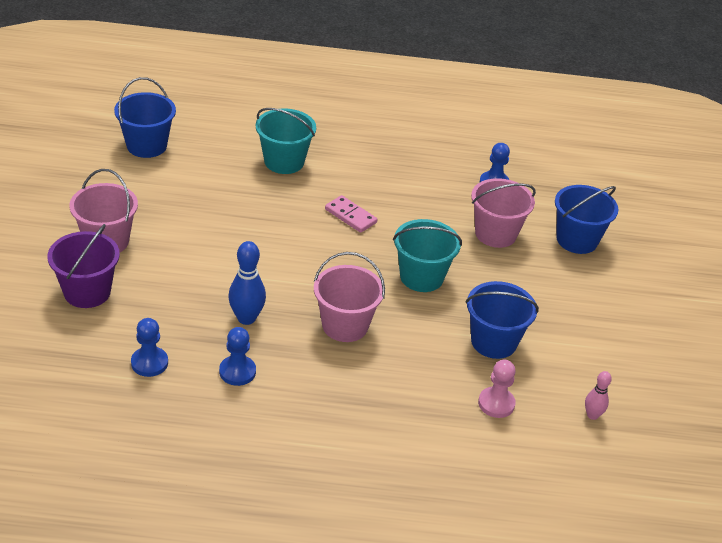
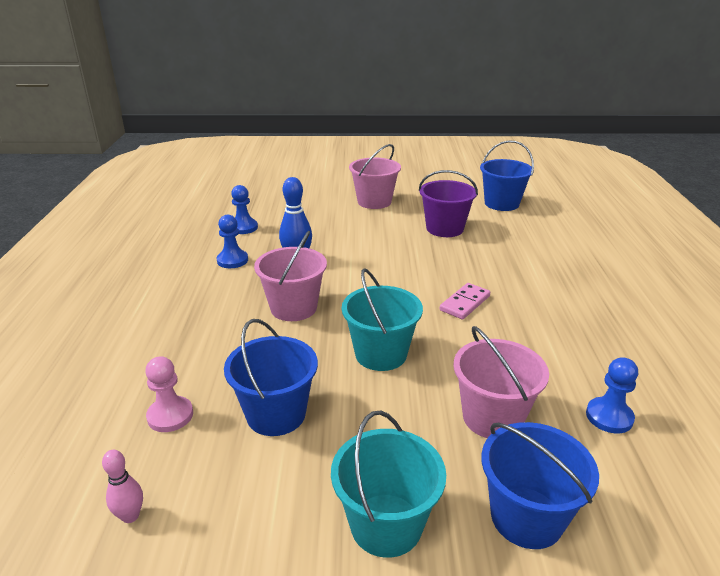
camera: 90 degrees right, 10 degrees down
(87, 292) = (316, 201): purple bucket -> purple bucket (444, 228)
(284, 161) = (529, 262): turquoise bucket -> turquoise bucket (386, 525)

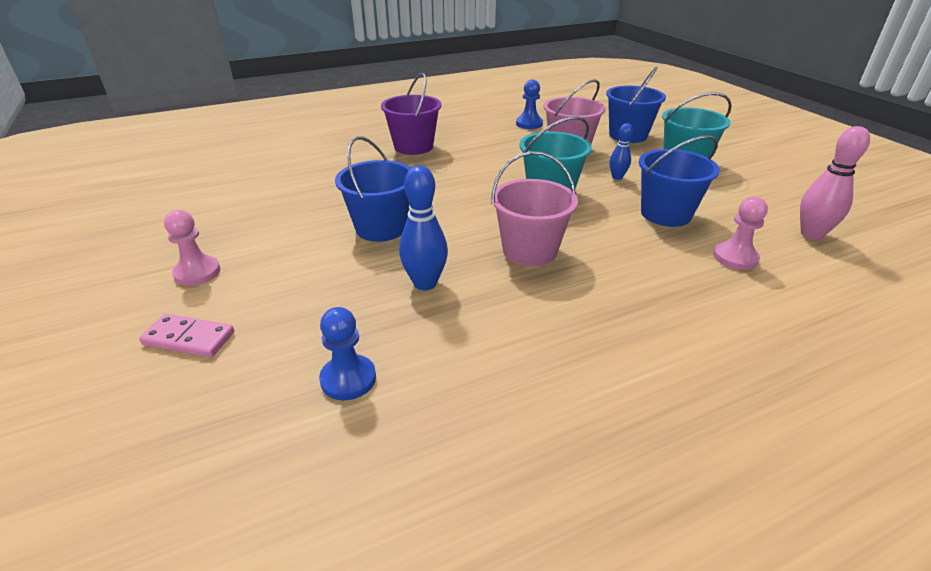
camera: 115 degrees left, 5 degrees up
(130, 516) = (811, 234): pink bowling pin -> pink bowling pin, size x1.68
(232, 260) = (467, 340): blue pawn -> none
(374, 202) = (197, 272): pink bucket -> pink pawn
(383, 421) = (617, 177): none -> blue bowling pin
(444, 228) = (283, 205): purple bucket -> purple bucket (413, 147)
(465, 303) = (442, 173): pink domino -> pink domino (189, 338)
(501, 203) = (194, 184): blue bucket -> blue bucket (381, 228)

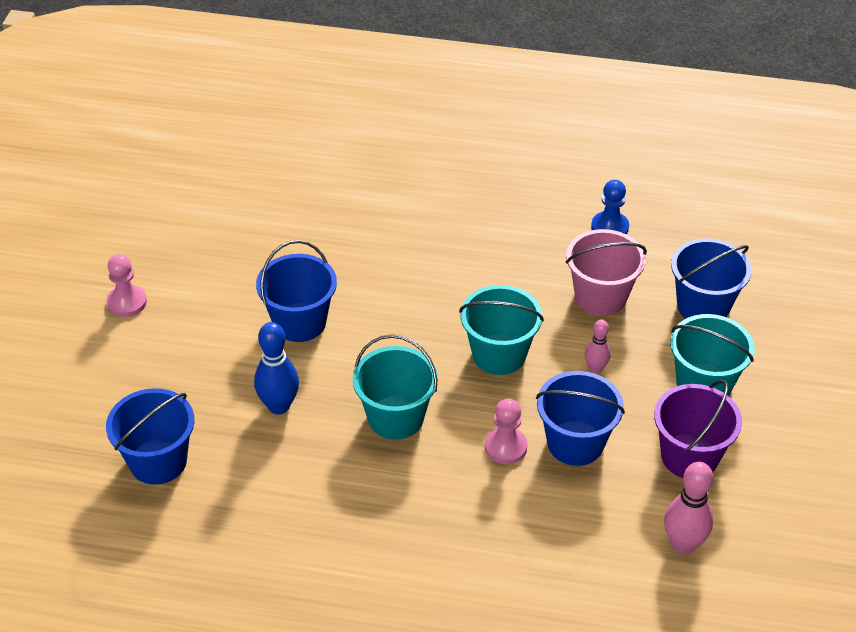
camera: 35 degrees right, 10 degrees up
(189, 338) = (86, 369): pink domino -> none
(348, 379) = (158, 461): blue pawn -> blue bucket
(413, 147) = (436, 210): purple bucket -> purple bucket (689, 456)
(529, 251) = (395, 417): pink bucket -> turquoise bucket
(617, 177) = (595, 368): blue bowling pin -> pink bowling pin
(735, 258) = (565, 525): pink pawn -> pink pawn (505, 447)

